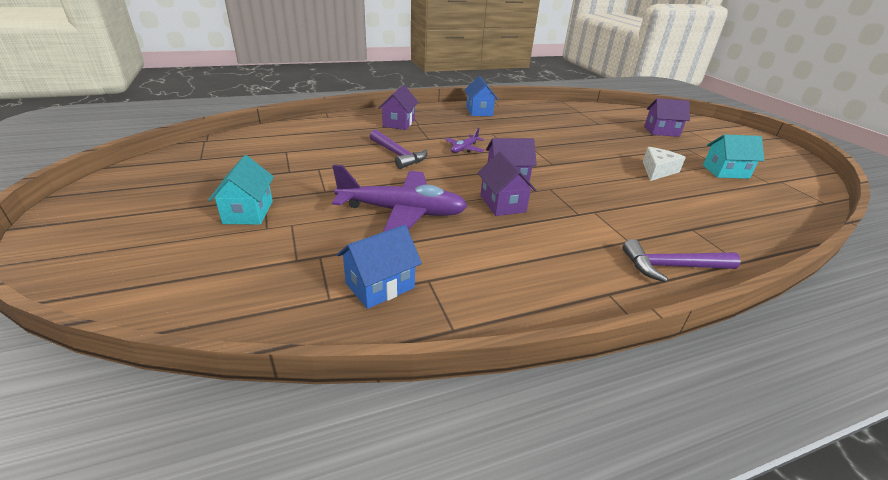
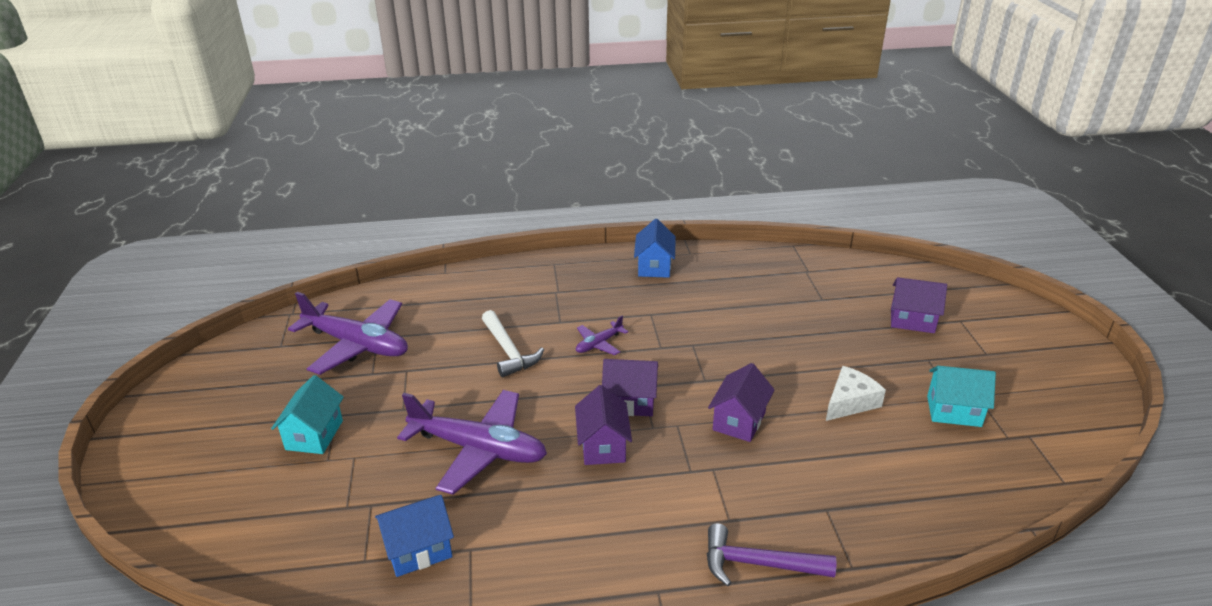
camera: 15 degrees right, 0 degrees up
(270, 156) = (357, 345): none -> purple plane
(397, 155) = (508, 351): purple hammer -> white hammer
(398, 123) = (532, 289): purple house -> purple house (739, 421)

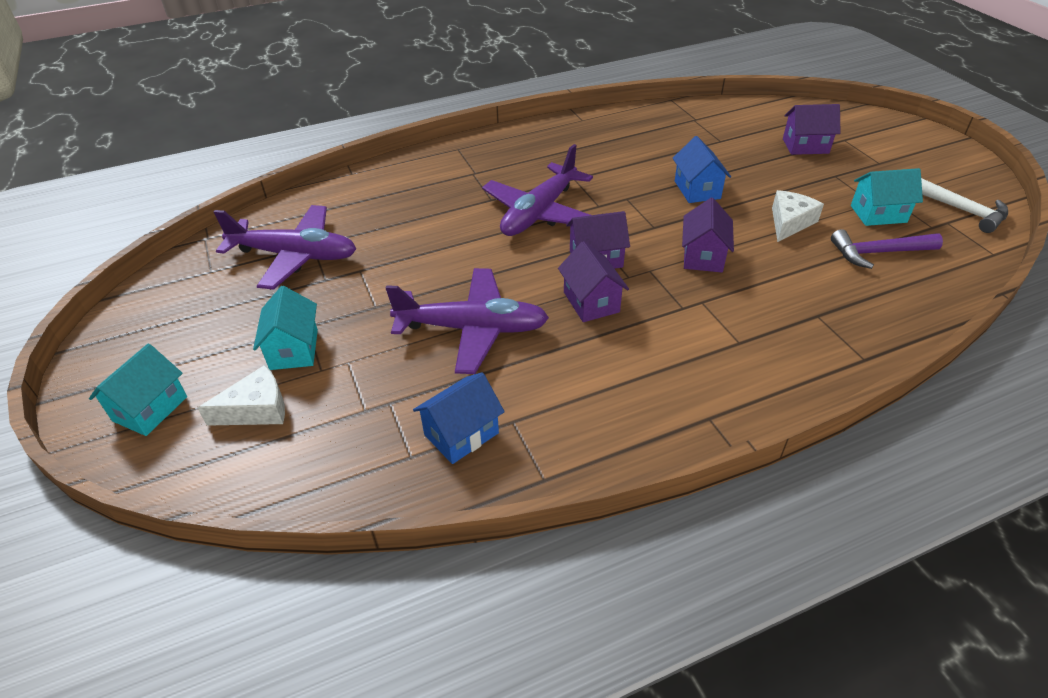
camera: 15 degrees left, 10 degrees up
(174, 464) = (150, 409): none -> turquoise house
(257, 484) = (256, 409): none -> white cheese
(508, 351) = (454, 234): white hammer -> white hammer (960, 210)
(599, 344) = (539, 213): purple plane -> purple plane, size x2.17
(654, 266) = (555, 136): blue house -> blue house (697, 190)
(758, 564) = (785, 374): purple hammer -> purple hammer (878, 253)

